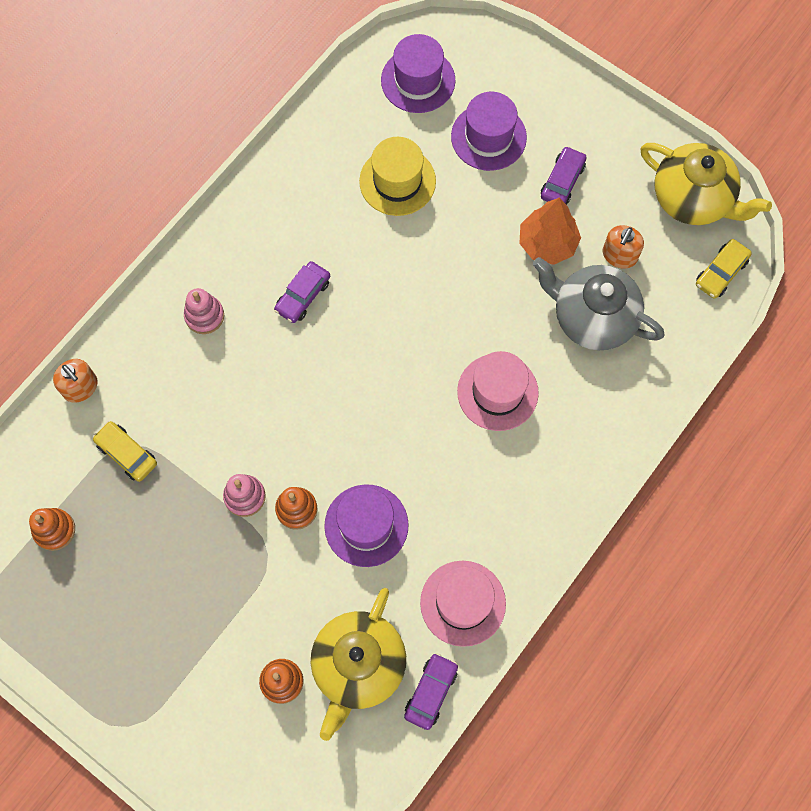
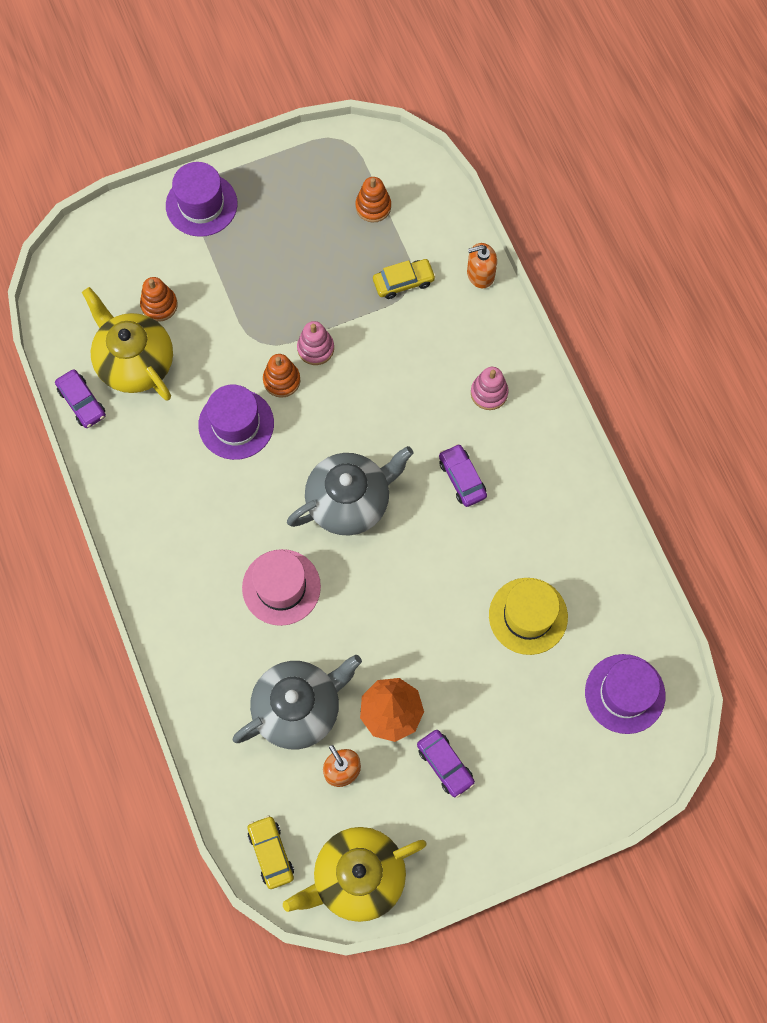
camera: 120 degrees right, 0 degrees up
(382, 379) = (350, 501): none -> grey teapot
(463, 603) = (130, 461): pink hat -> none
(488, 137) = (528, 724): purple hat -> purple hat (201, 204)

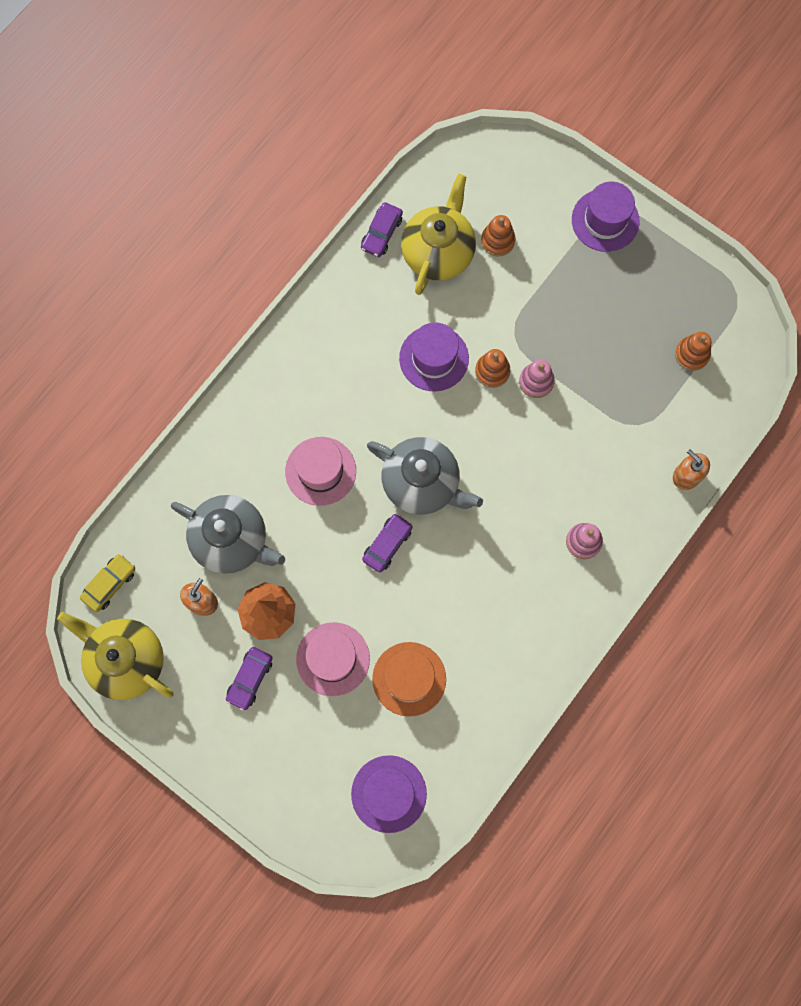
camera: 60 degrees right, 5 degrees up
(403, 282) = (639, 417): yellow car -> none
(462, 478) = (495, 561): purple car -> purple car (387, 544)
(470, 675) = (333, 659): none -> pink hat
(528, 616) = (409, 679): yellow hat -> orange hat

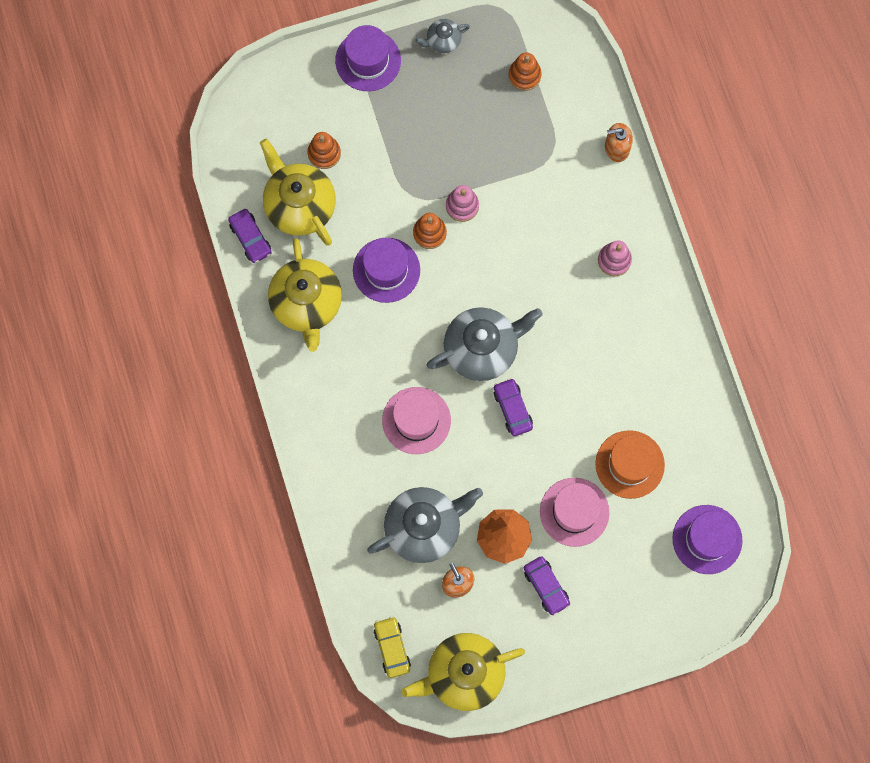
camera: 55 degrees left, 0 degrees up
(358, 315) = (307, 304): none -> yellow teapot
(669, 268) = (443, 41): none -> grey teapot

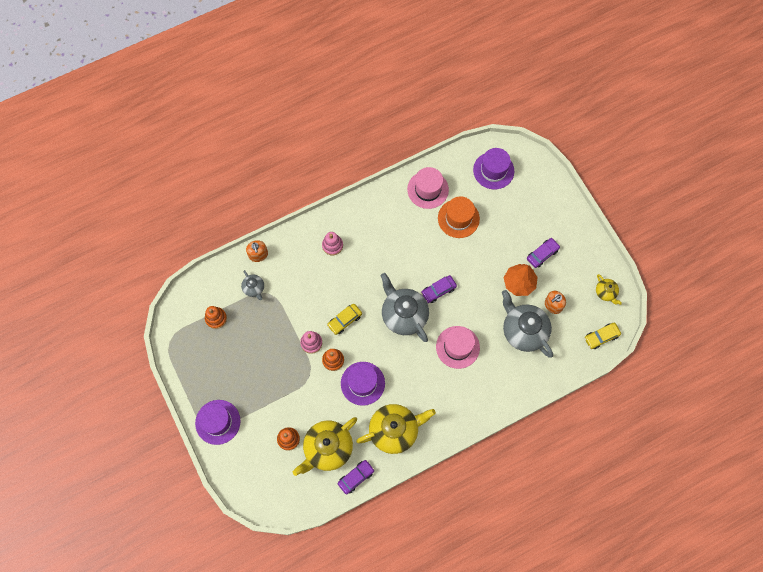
camera: 100 degrees left, 5 degrees down
(443, 41) = (198, 375): grey teapot -> grey teapot (254, 288)
(463, 674) = (605, 292): yellow teapot -> yellow teapot, size x0.49
(489, 259) = (344, 320): none -> yellow car
(574, 512) = (494, 245): pink hat -> pink hat (428, 189)

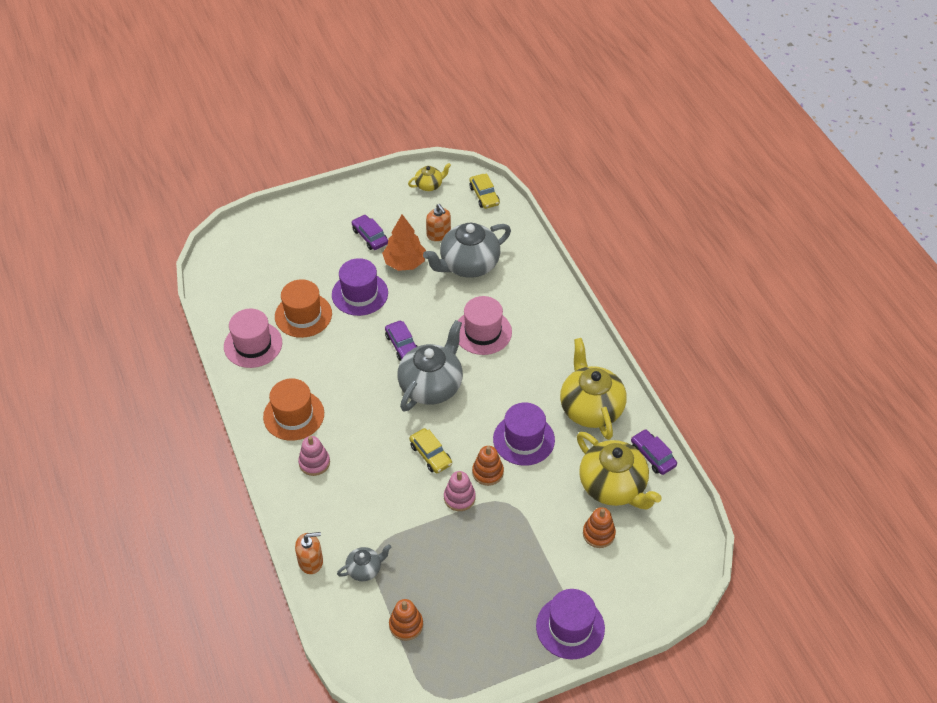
camera: 85 degrees left, 20 degrees down
(370, 226) = (293, 415): none -> orange hat
(404, 315) = (431, 386): grey teapot -> grey teapot turned 150 degrees clockwise
(493, 170) = (242, 272): purple hat -> purple hat (360, 294)

